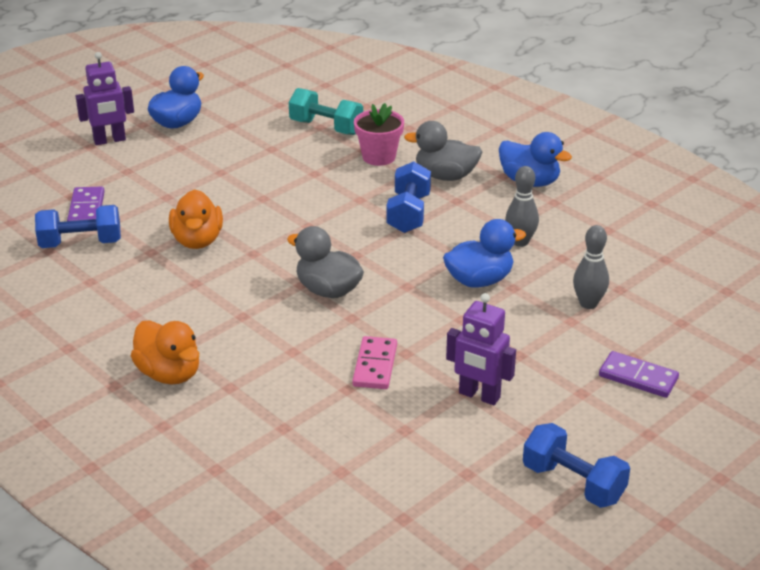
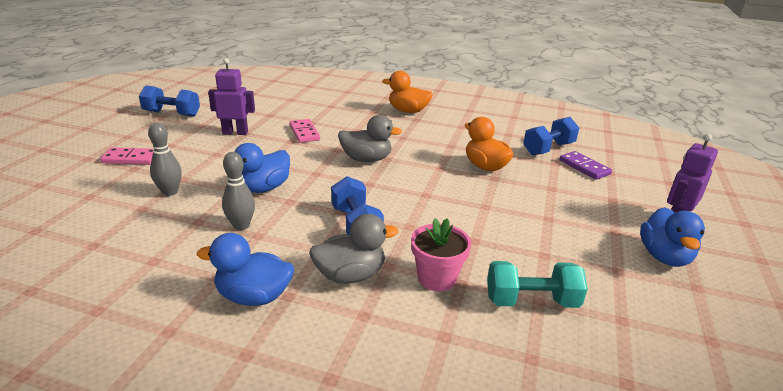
camera: 150 degrees right, 5 degrees down
(638, 377) = (131, 158): purple domino -> pink domino

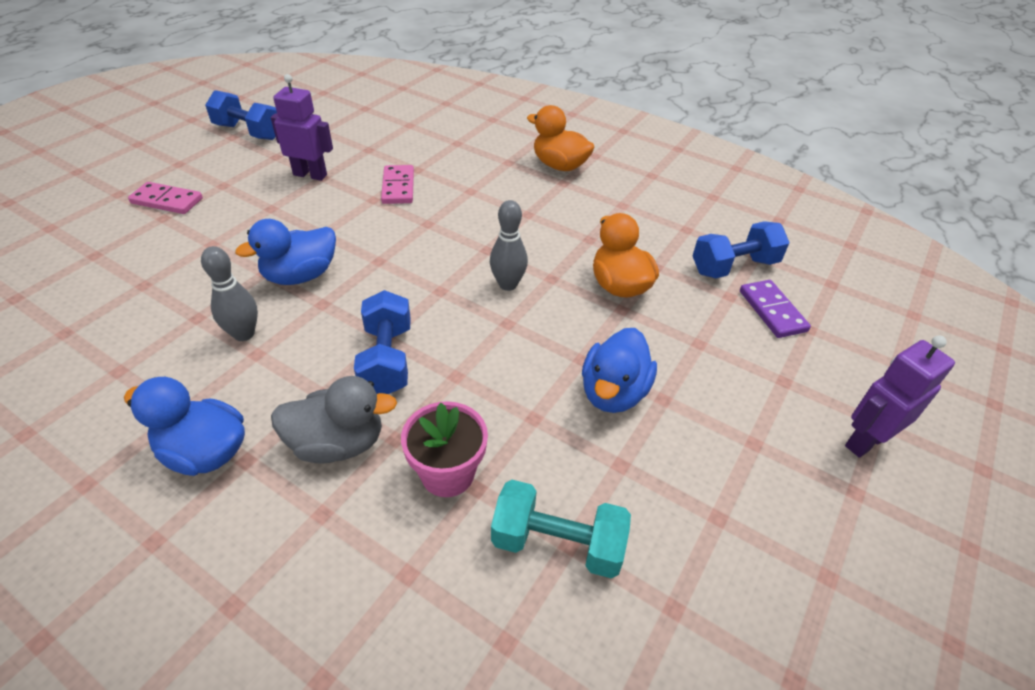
camera: 15 degrees right, 15 degrees up
(170, 192) = (186, 263): grey bowling pin -> grey bowling pin (508, 284)
(366, 159) = (458, 246): grey duck -> none
(664, 257) = (807, 507): blue duck -> blue duck (613, 392)

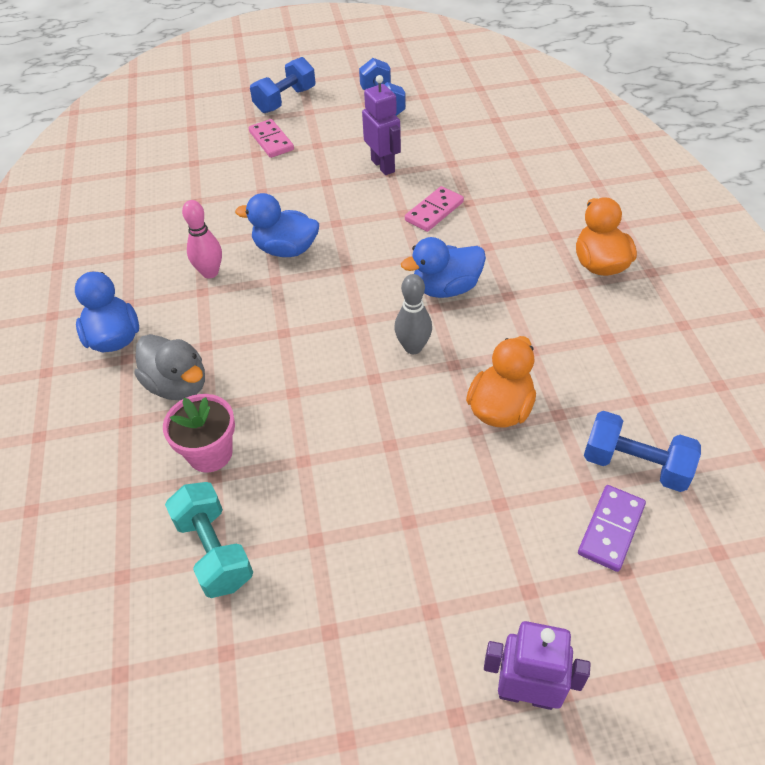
camera: 50 degrees right, 5 degrees up
(244, 334) = (210, 272): grey bowling pin -> pink bowling pin
(387, 359) = (266, 349): blue dumbbell -> blue dumbbell (285, 100)
(613, 392) = (379, 487): blue duck -> blue duck (445, 288)

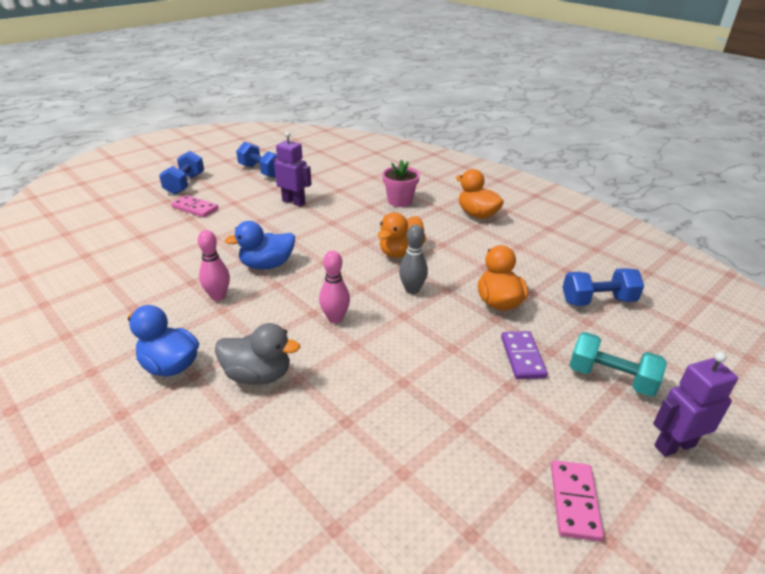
camera: 35 degrees left, 15 degrees down
(210, 453) = (328, 408): pink flower pot -> pink flower pot (400, 201)
(214, 551) = (394, 470): turquoise dumbbell -> turquoise dumbbell (611, 378)
(300, 350) = (335, 318): none -> pink bowling pin
(434, 211) = (352, 216): pink domino -> pink domino (574, 501)
(445, 288) = (400, 252): blue duck -> orange duck
(611, 529) = (621, 337): purple domino -> purple domino (522, 357)

